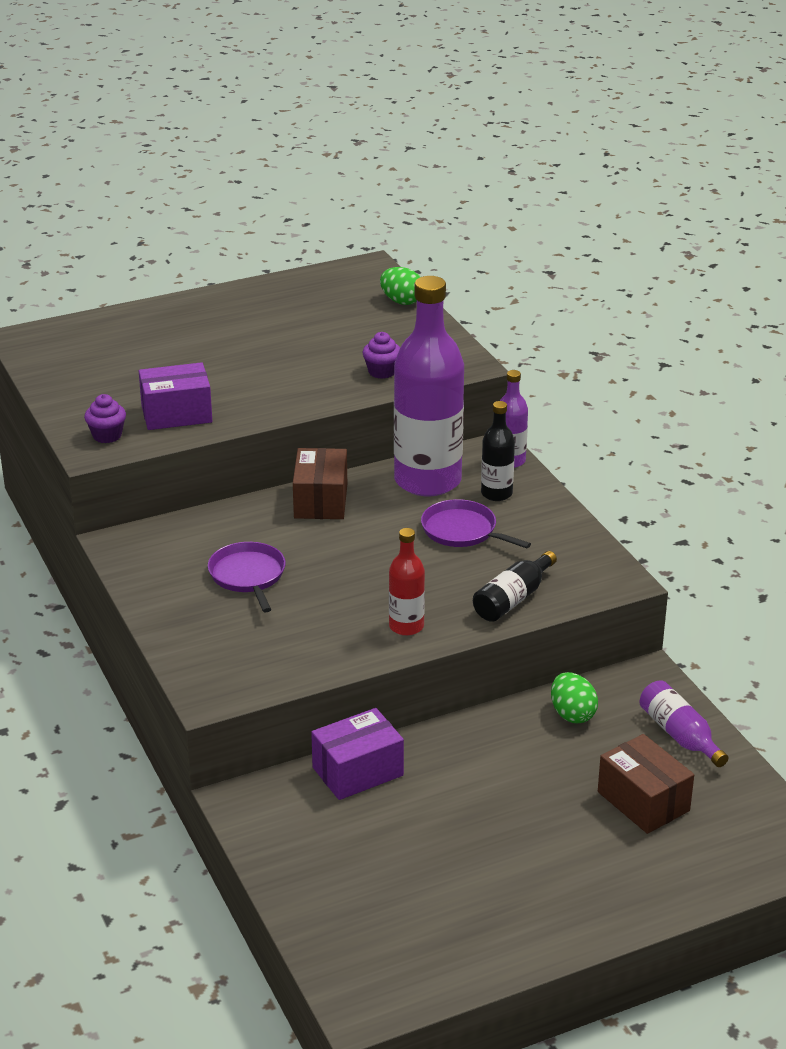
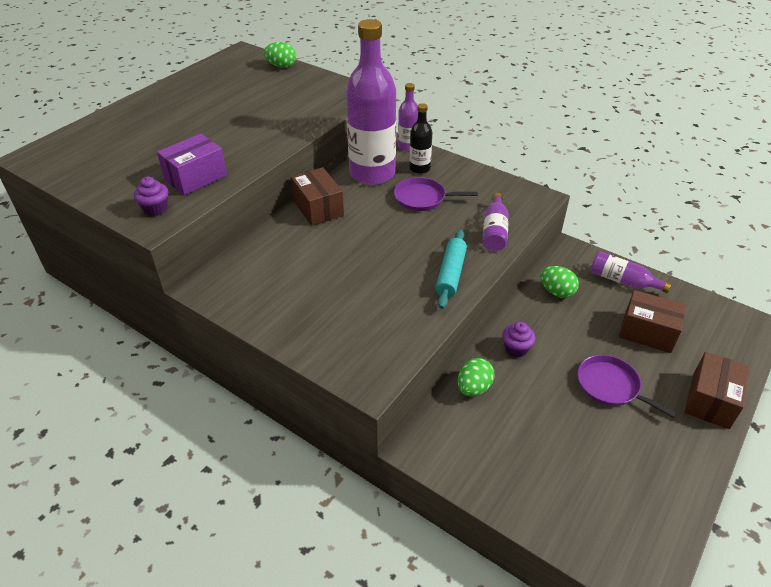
camera: 30 degrees left, 10 degrees up
(248, 576) = (316, 278): purple pan -> purple pan (610, 386)
(357, 771) = (473, 388): purple box -> green egg
(382, 372) = (310, 110): purple cupcake -> purple cupcake (516, 349)
(406, 626) = (451, 274): red bottle -> turquoise rolling pin
(513, 599) = (494, 231): black bottle -> purple bottle
(638, 898) = (710, 400): none -> brown box

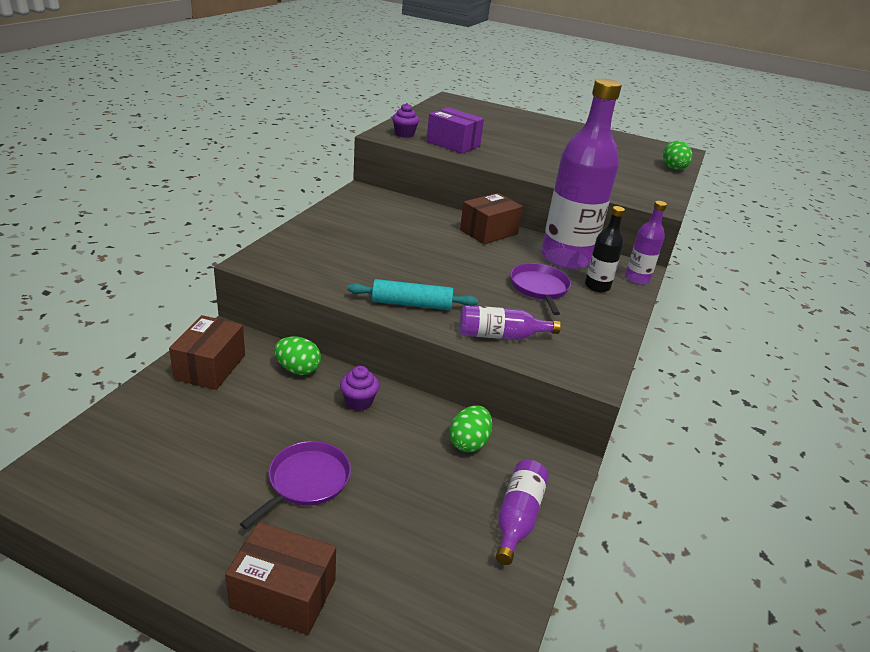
camera: 75 degrees right, 10 degrees down
(647, 332) = (412, 534): brown box -> brown box (210, 367)

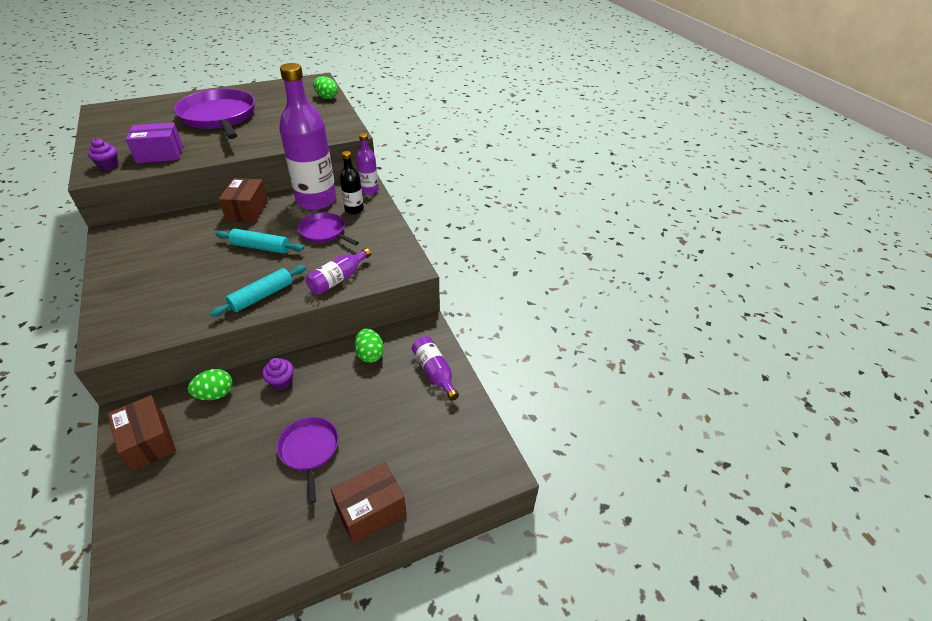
camera: 45 degrees left, 10 degrees up
(462, 266) = (261, 247): none -> turquoise rolling pin
(541, 140) = (219, 117): none -> purple pan

